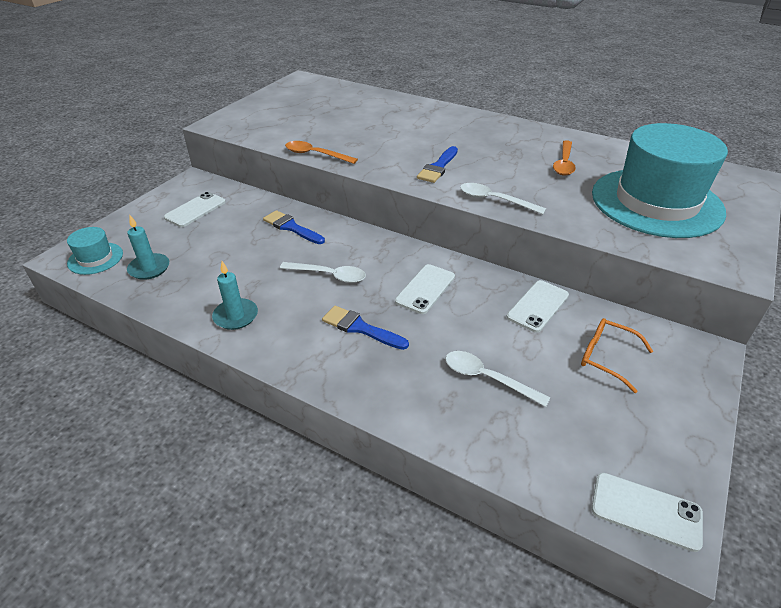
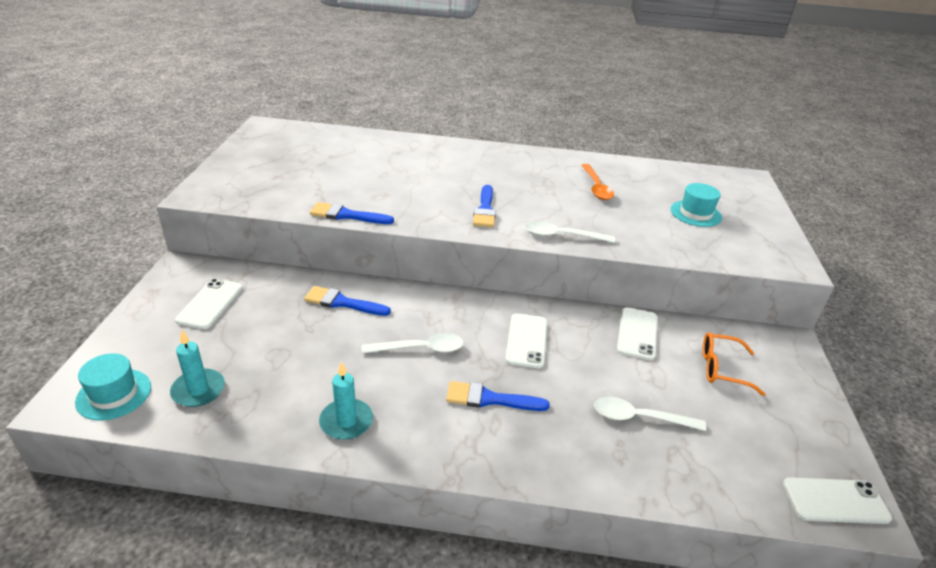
camera: 25 degrees left, 5 degrees down
(315, 155) = (346, 215): orange spoon -> blue brush
(656, 202) = (695, 213): turquoise hat -> turquoise hat, size x0.43

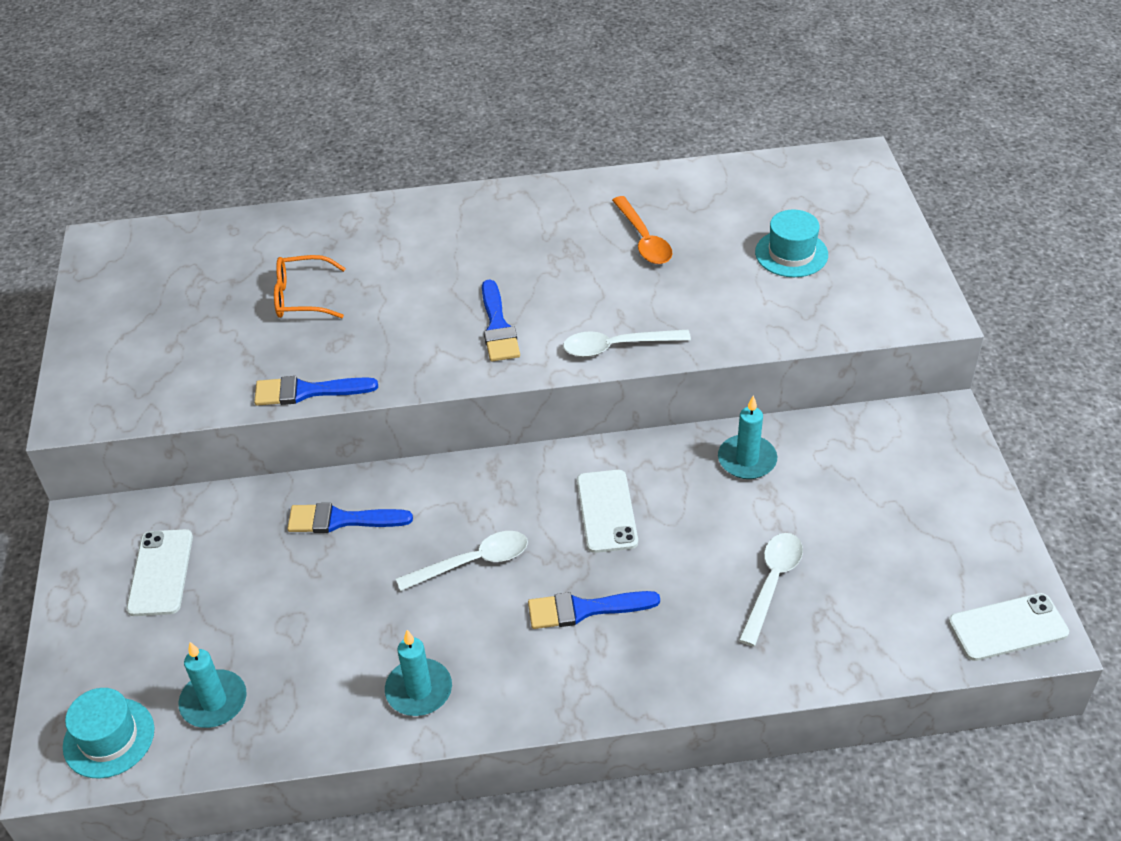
camera: 10 degrees left, 10 degrees up
(637, 333) = (747, 460): white phone -> turquoise candle
(639, 417) = (772, 583): white spoon -> white spoon turned 120 degrees clockwise
(722, 369) = (862, 484): orange glasses -> orange glasses (302, 297)

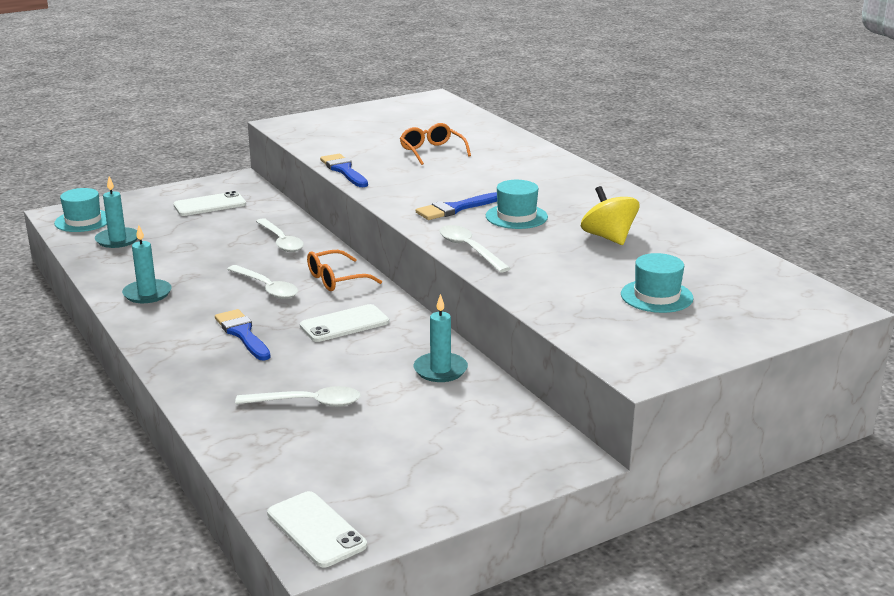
camera: 65 degrees right, 20 degrees down
(341, 520) = (281, 241): blue brush -> white spoon
(487, 491) = (336, 279): none -> orange glasses
(550, 286) = (516, 216): none -> turquoise hat
(643, 239) = (608, 237): orange spoon -> yellow spinning top

